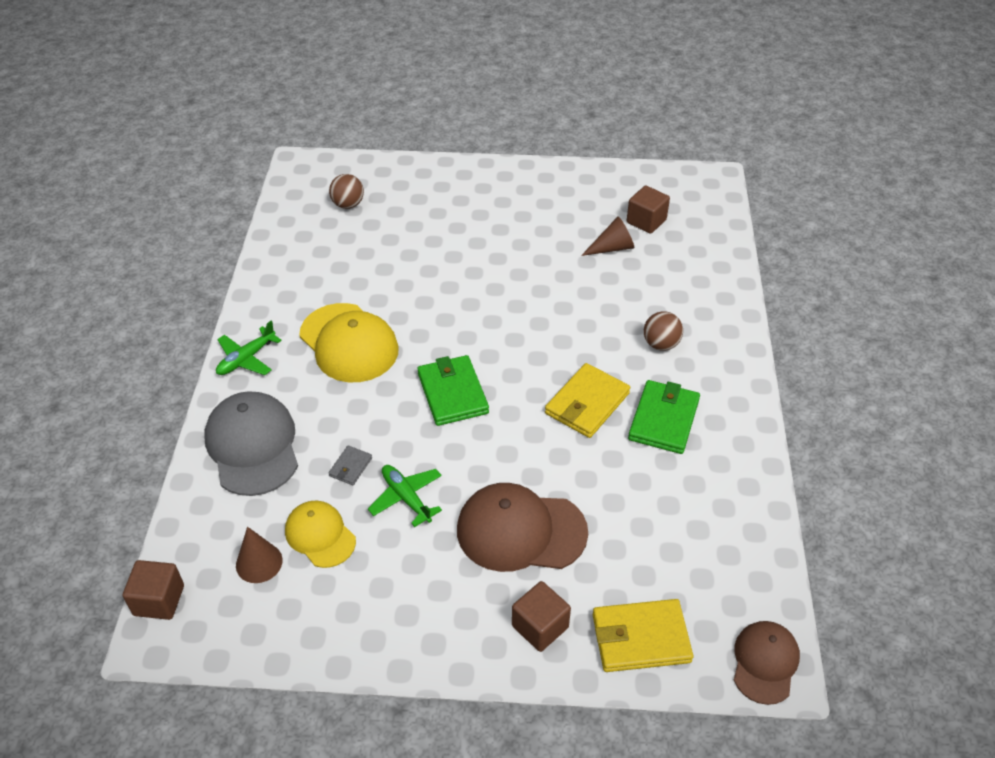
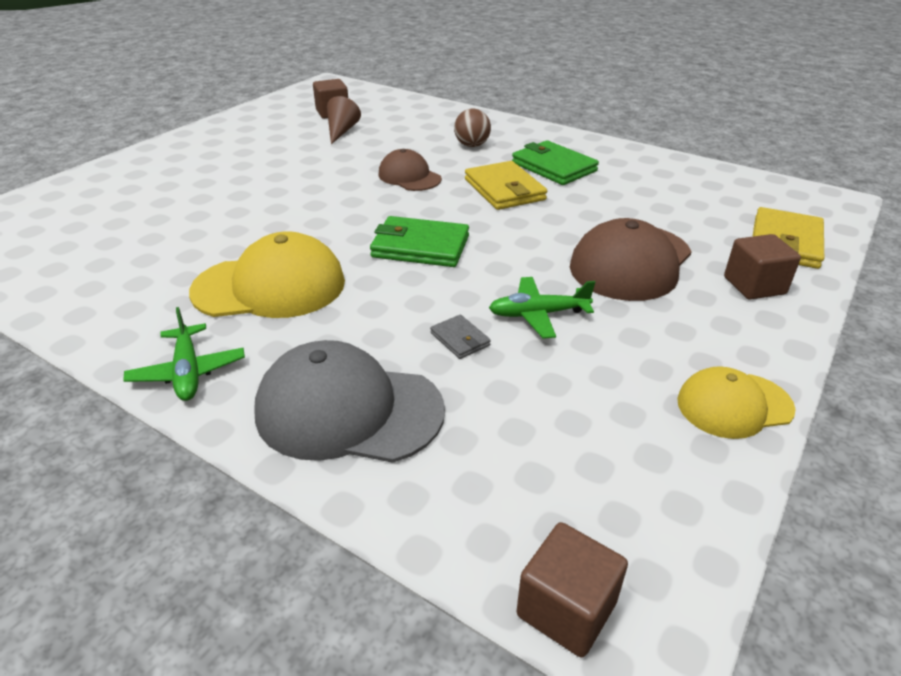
camera: 60 degrees left, 10 degrees down
(259, 562) = (559, 463): brown cone -> none
(320, 535) = (548, 393): yellow cap -> yellow cap (734, 405)
(348, 204) = (60, 227): brown ball -> none
(765, 663) = (826, 202): brown cap -> brown cap (409, 177)

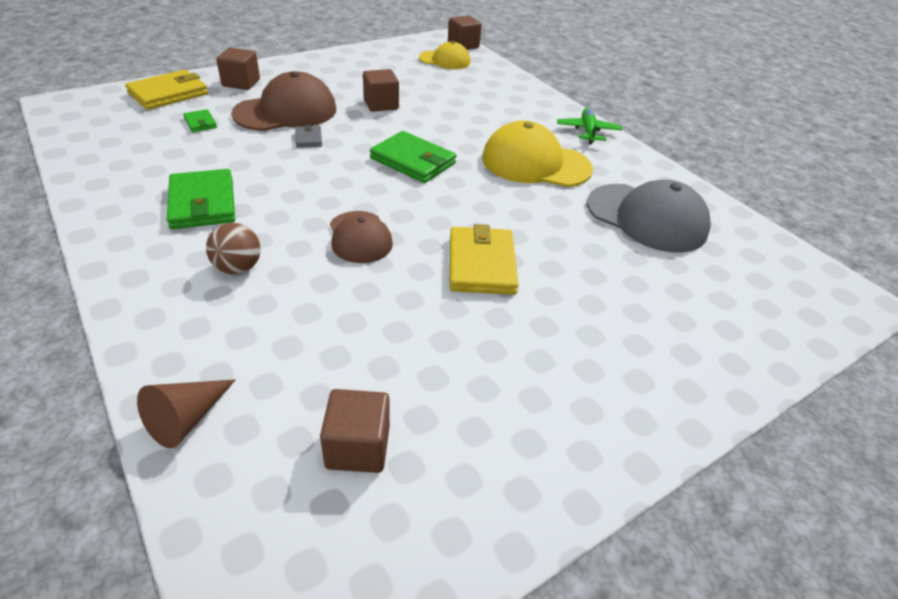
camera: 160 degrees left, 5 degrees up
(341, 131) = (378, 368): brown cone -> brown cone (187, 419)
(348, 410) = (509, 98): grey cap -> grey cap (646, 218)
(460, 339) = (435, 106): grey wallet -> grey wallet (308, 139)
(504, 190) = (288, 191): yellow wallet -> yellow wallet (481, 264)
(538, 314) = (381, 104): green plane -> brown cube
(683, 221) = (200, 123): none -> green wallet
(734, 405) = (341, 57): yellow cap -> yellow cap (445, 60)

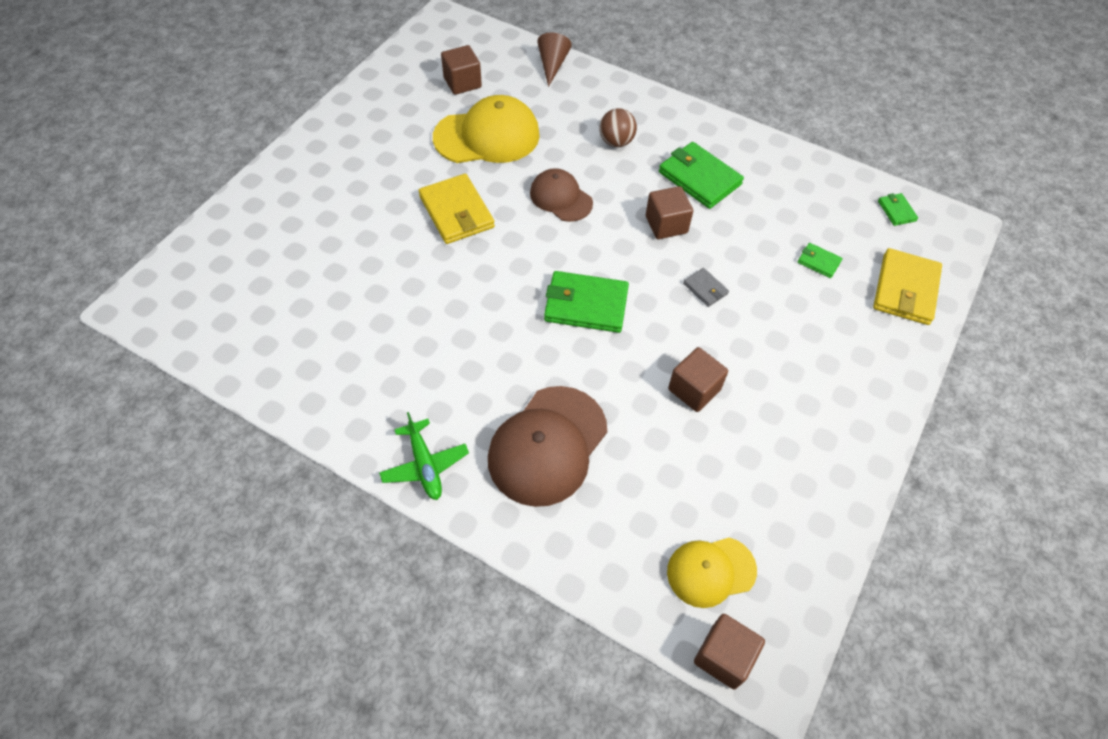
camera: 155 degrees right, 15 degrees up
(84, 125) = (896, 211): none -> green wallet
(241, 83) = (872, 348): brown cube -> brown cube (666, 224)
(286, 111) = (770, 320): brown cap -> brown cap (547, 445)
(535, 163) = (464, 362): yellow cap -> yellow cap (487, 136)
(646, 218) = (329, 328): grey cap -> none

